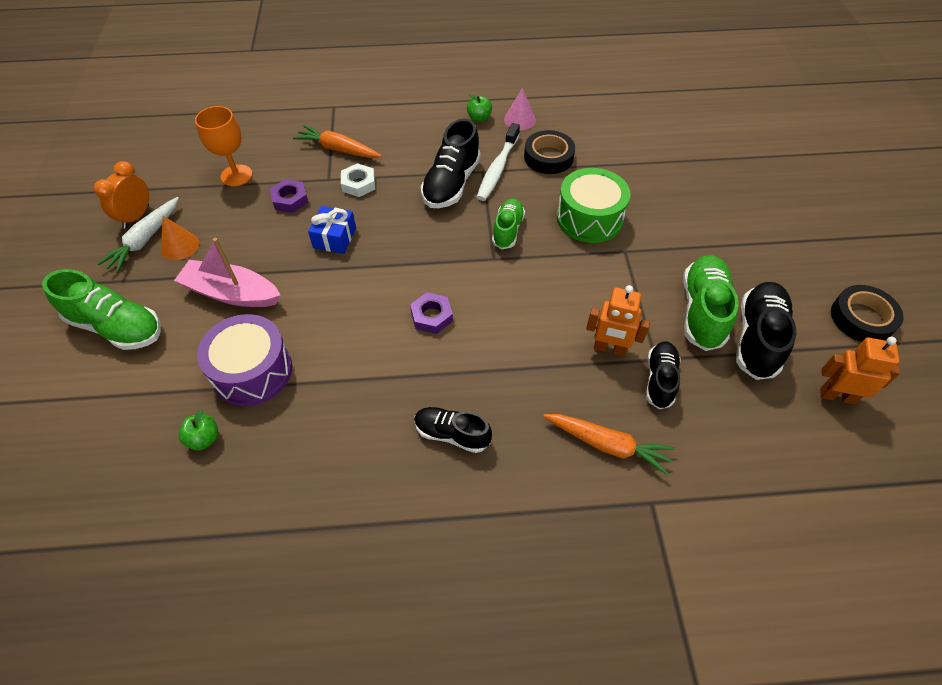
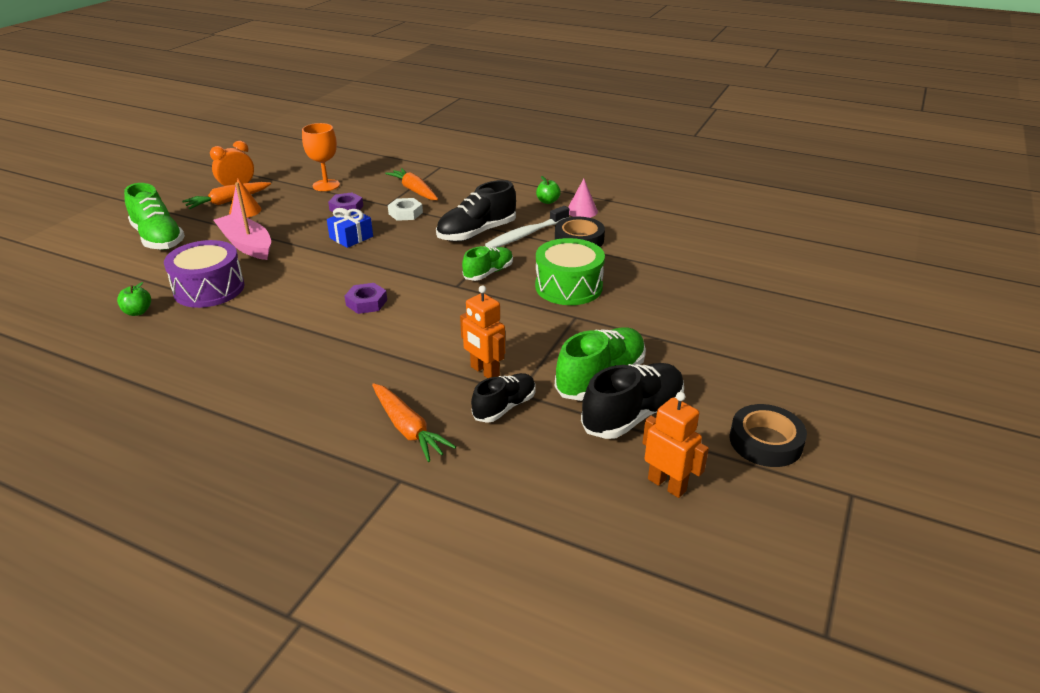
camera: 30 degrees right, 20 degrees down
(145, 240) = (228, 201): white carrot -> orange carrot
(452, 434) = (297, 374): black shoe -> none

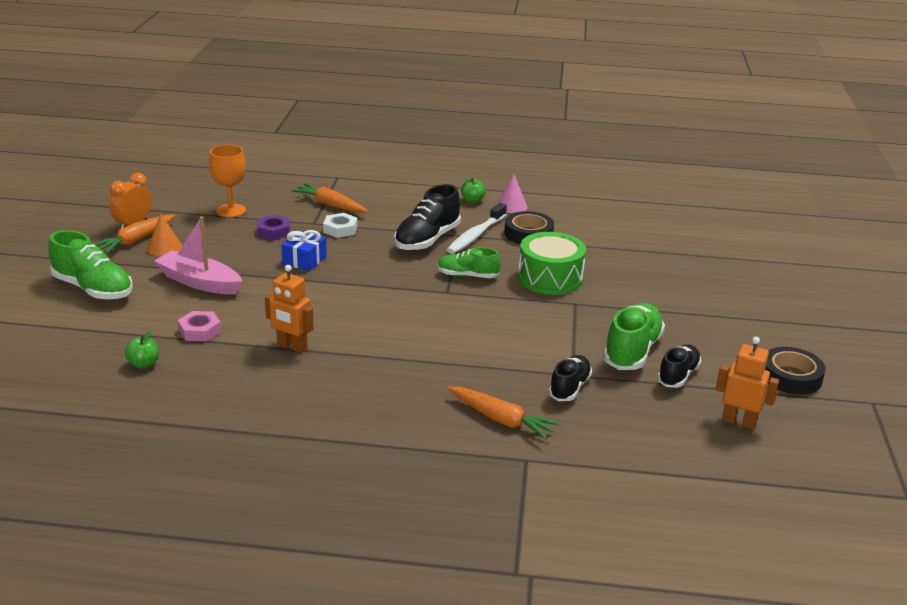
camera: 20 degrees left, 5 degrees down
(209, 289) = (200, 331): purple drum -> pink nut
(366, 302) = (373, 320): purple nut -> none
(484, 371) = (530, 362): orange robot -> orange robot (292, 346)
(488, 273) = (467, 276): green shoe -> green shoe turned 105 degrees counterclockwise
(632, 415) = (678, 375): black shoe -> black shoe, size x0.63

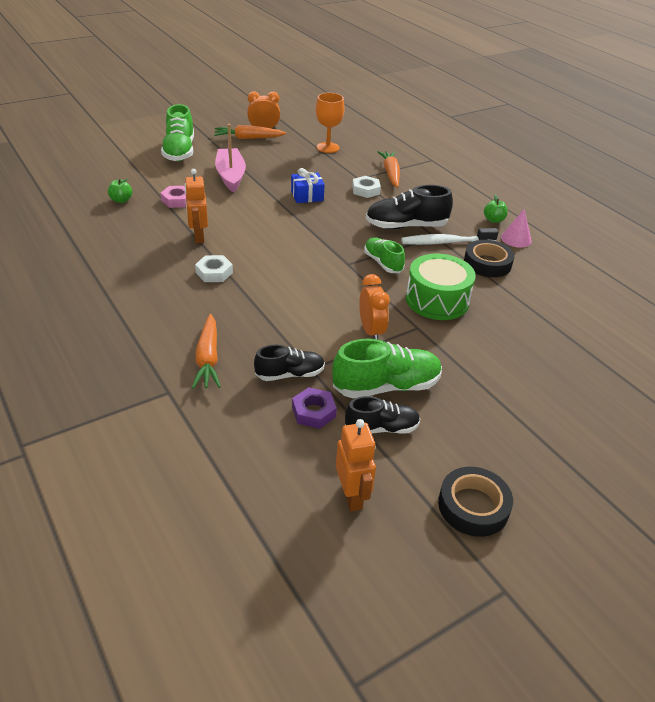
camera: 50 degrees right, 10 degrees up
(164, 248) = (253, 149): orange cone -> none
(273, 231) = (325, 171): purple nut -> purple nut (313, 412)
(368, 363) = (214, 272): none -> white nut
(556, 325) = (371, 331): none -> orange clock

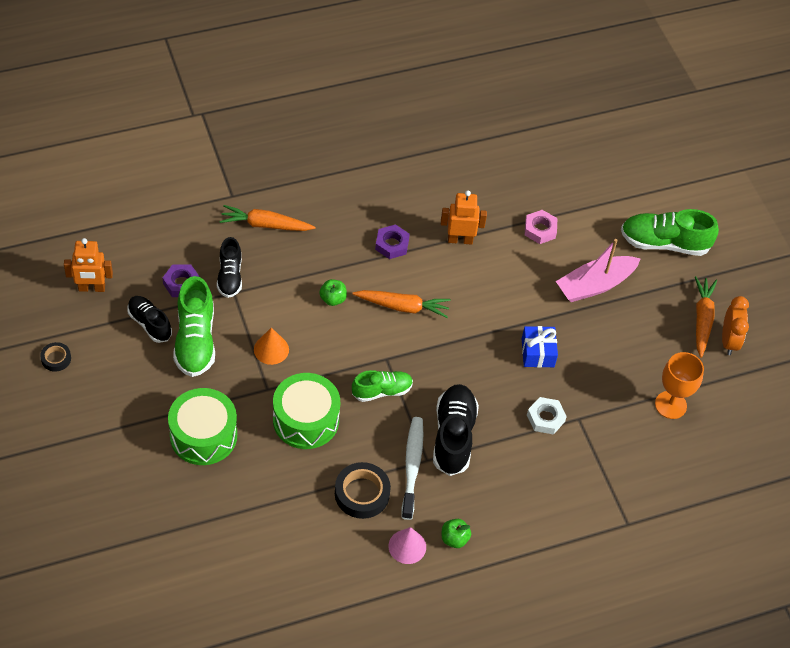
camera: 100 degrees right, 15 degrees up
(121, 200) = (545, 182): green apple -> green apple (333, 299)
(214, 272) = (392, 244): white nut -> purple nut
(230, 176) = (595, 285): pink boat -> pink boat turned 150 degrees clockwise
(371, 331) = (271, 349): orange clock -> orange cone
(381, 428) = (149, 324): black shoe -> black shoe turned 135 degrees clockwise
(390, 174) = (588, 459): orange carrot -> orange carrot (402, 307)
(473, 506) = (56, 359): black tape -> black tape, size x0.56
(494, 361) = (203, 435): none -> green drum

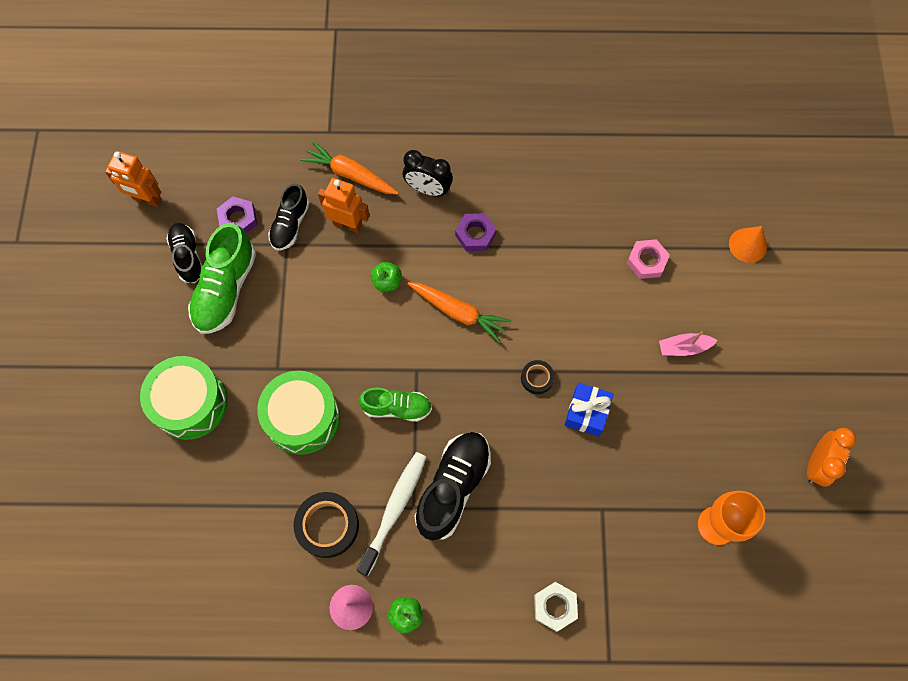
camera: 25 degrees right, 15 degrees up
(56, 359) = (80, 269): black tape -> black tape (537, 378)
(271, 349) = (299, 323): orange cone -> orange cone (747, 245)
(337, 220) = (428, 189): none -> black clock
(460, 240) = (552, 249): orange robot -> orange robot (347, 224)
(545, 418) = (565, 497): white nut -> white nut (555, 606)
(595, 285) = (683, 348): pink boat -> pink boat, size x0.54
(664, 243) = (785, 317): green shoe -> none
(702, 319) = (794, 427): orange carrot -> none

